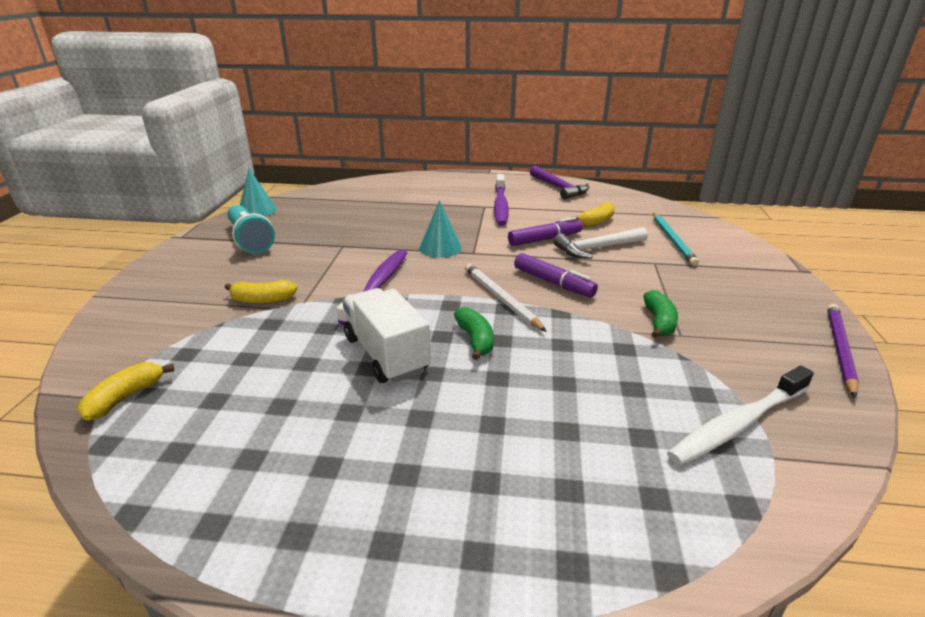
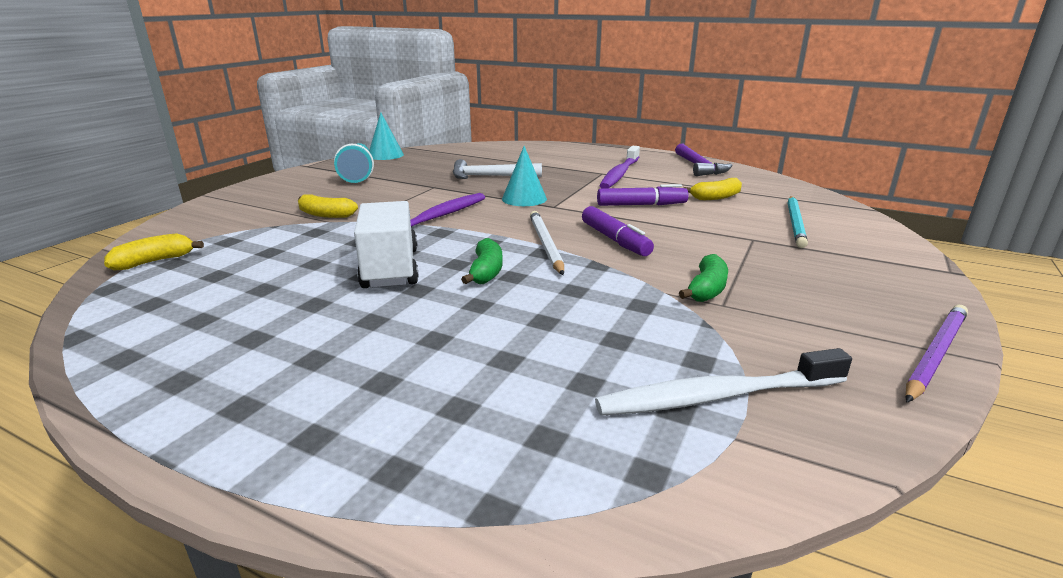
camera: 20 degrees right, 5 degrees down
(597, 248) = (694, 219): white hammer -> white hammer (490, 176)

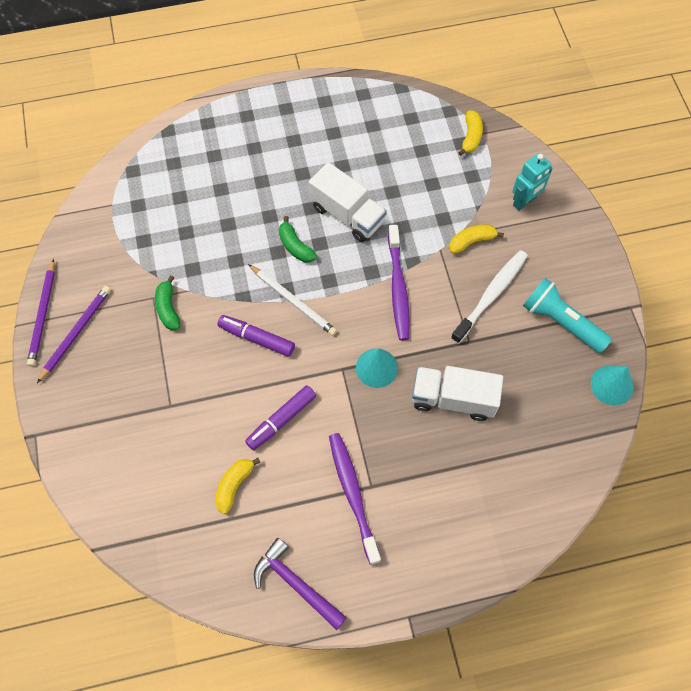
camera: 140 degrees right, 40 degrees up
(236, 214) = (524, 202): none -> turquoise robot
(490, 176) = (453, 399): white hammer -> white truck
(717, 396) = (126, 222): white toothbrush -> white toothbrush (491, 295)
(795, 223) = (150, 462): turquoise pencil -> none
(870, 318) = (76, 333): none -> purple pencil

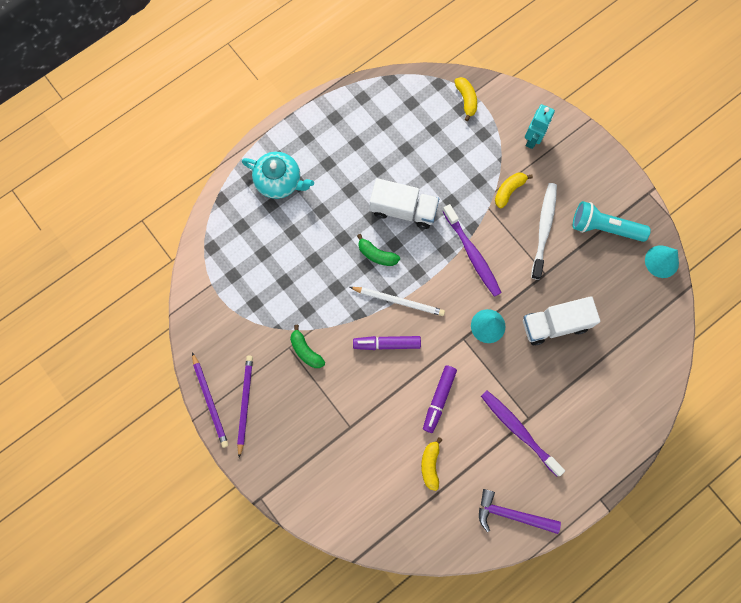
camera: 25 degrees left, 10 degrees up
(235, 137) = (279, 181): none -> turquoise teapot

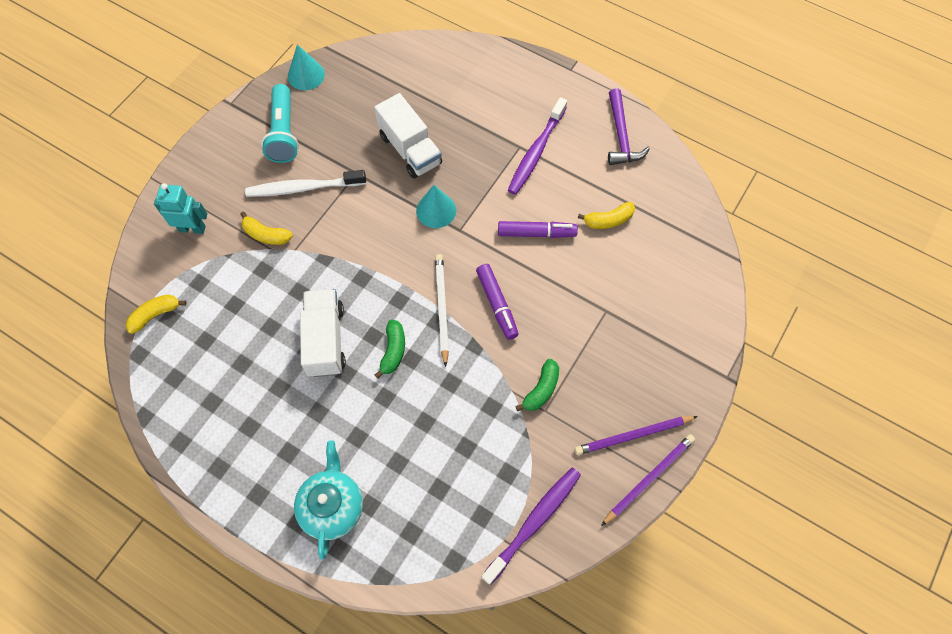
camera: 110 degrees left, 10 degrees down
(472, 254) = (357, 249): purple toothbrush -> purple toothbrush (534, 522)

